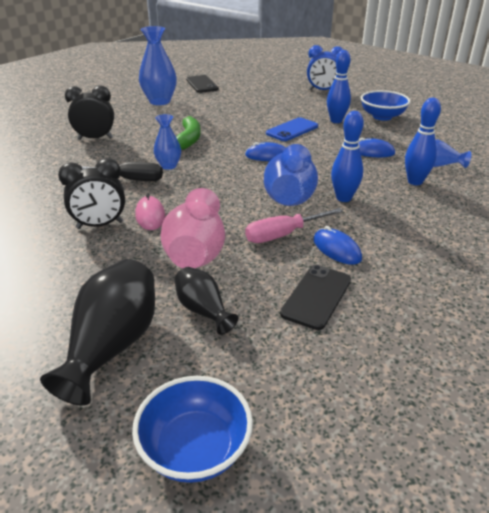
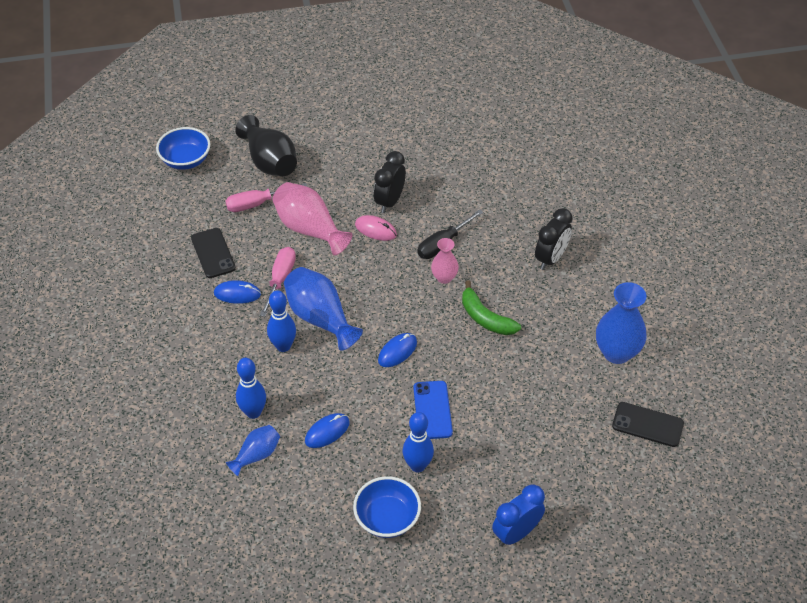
camera: 130 degrees right, 15 degrees up
(168, 166) = (444, 277): blue vase -> pink vase
(203, 310) = (256, 204): black vase -> pink screwdriver

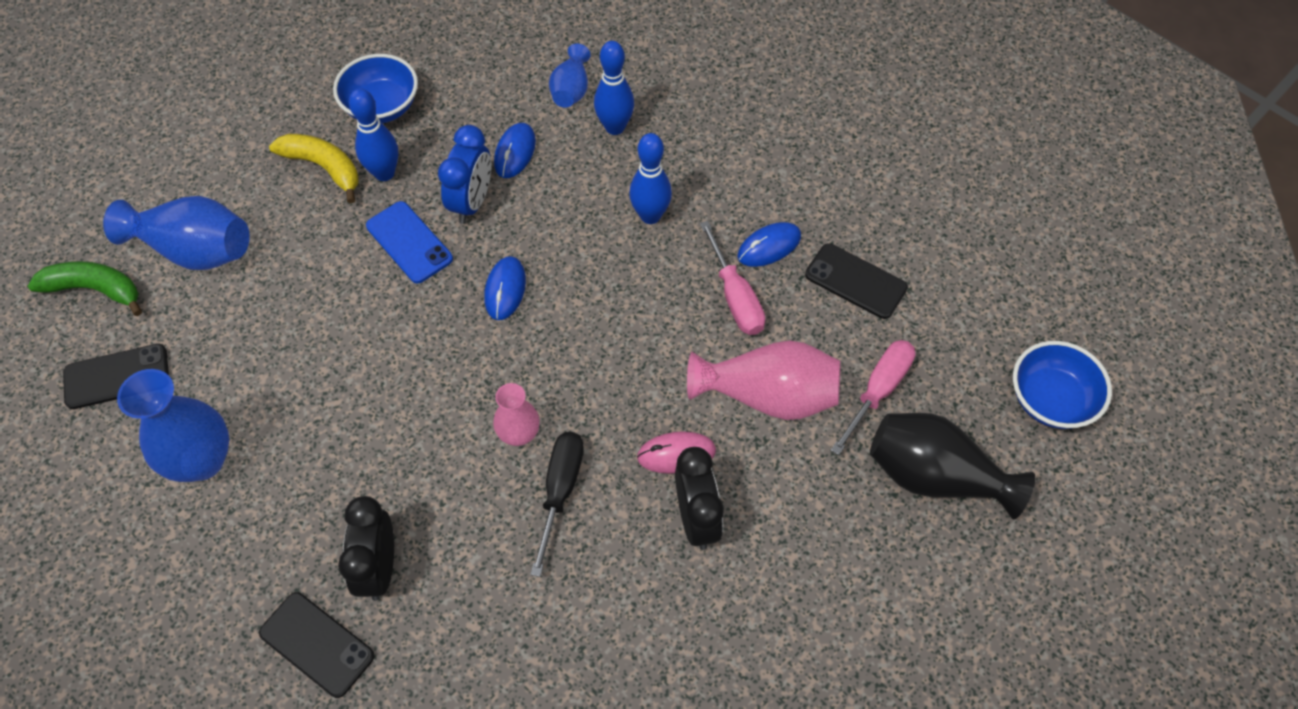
camera: 145 degrees right, 10 degrees up
(320, 318) = (637, 276): blue vase -> blue vase (195, 250)
(454, 493) = (324, 167): none -> yellow banana
(485, 318) = (419, 405): green banana -> green banana (95, 289)
(516, 533) = (228, 165): blue clock -> blue clock (472, 202)
(597, 245) = (317, 644): none -> black phone

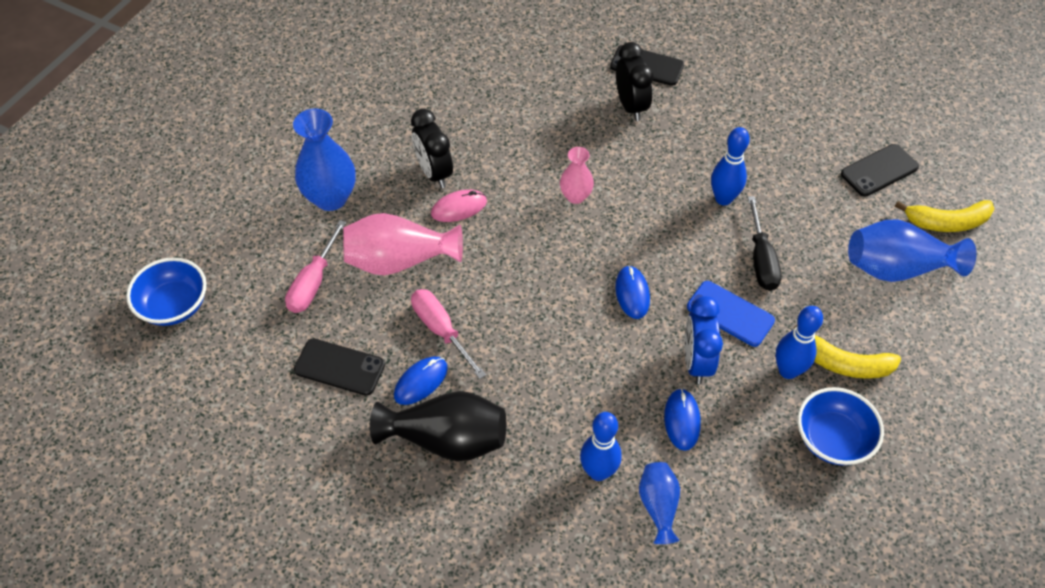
camera: 165 degrees right, 5 degrees down
(95, 289) = (946, 222): green banana -> yellow banana
(202, 460) = (782, 136): blue vase -> blue vase (331, 198)
(560, 490) = (533, 170): black screwdriver -> black screwdriver (761, 260)
(650, 216) = (534, 386): blue bowling pin -> blue bowling pin (723, 199)
(935, 476) = (267, 233): black vase -> black vase (447, 439)

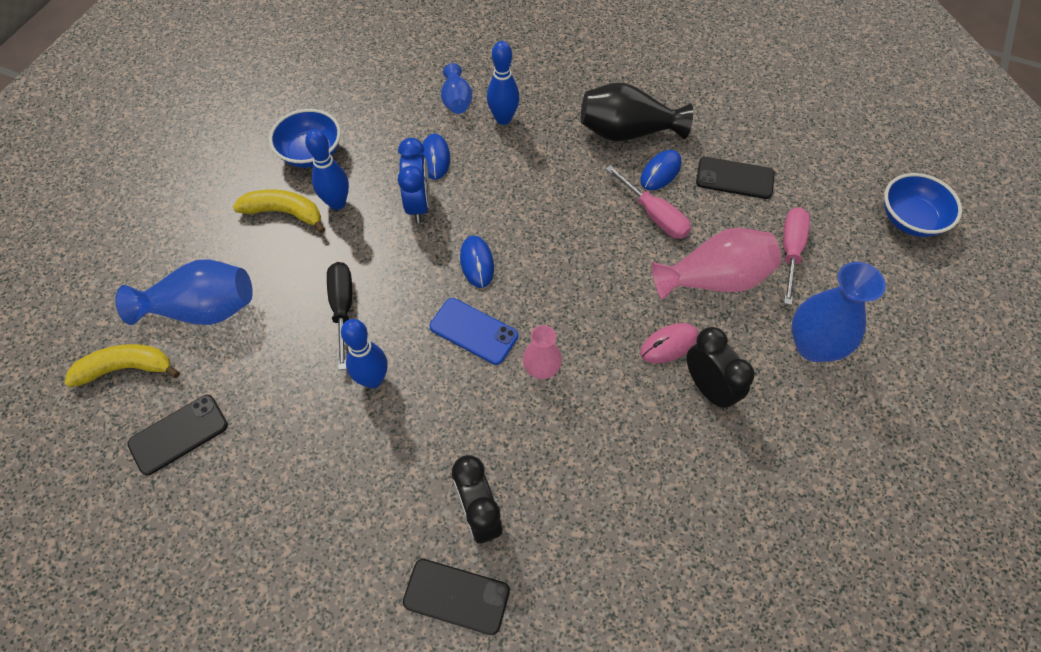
camera: 175 degrees right, 5 degrees up
(730, 314) = (382, 250): blue phone -> blue phone (474, 331)

